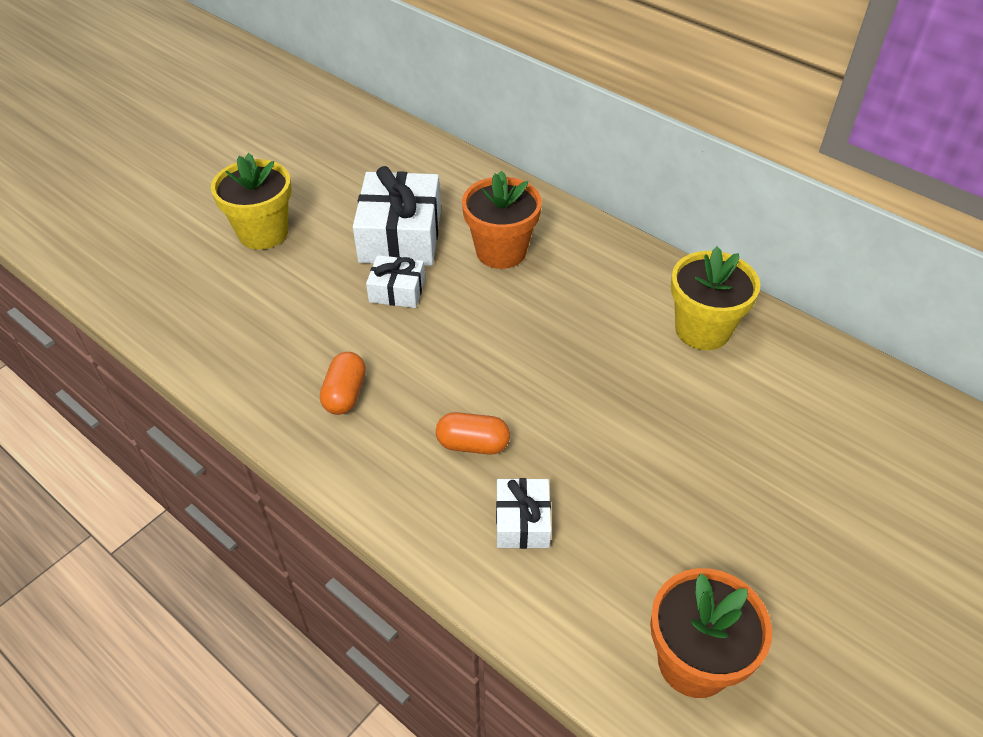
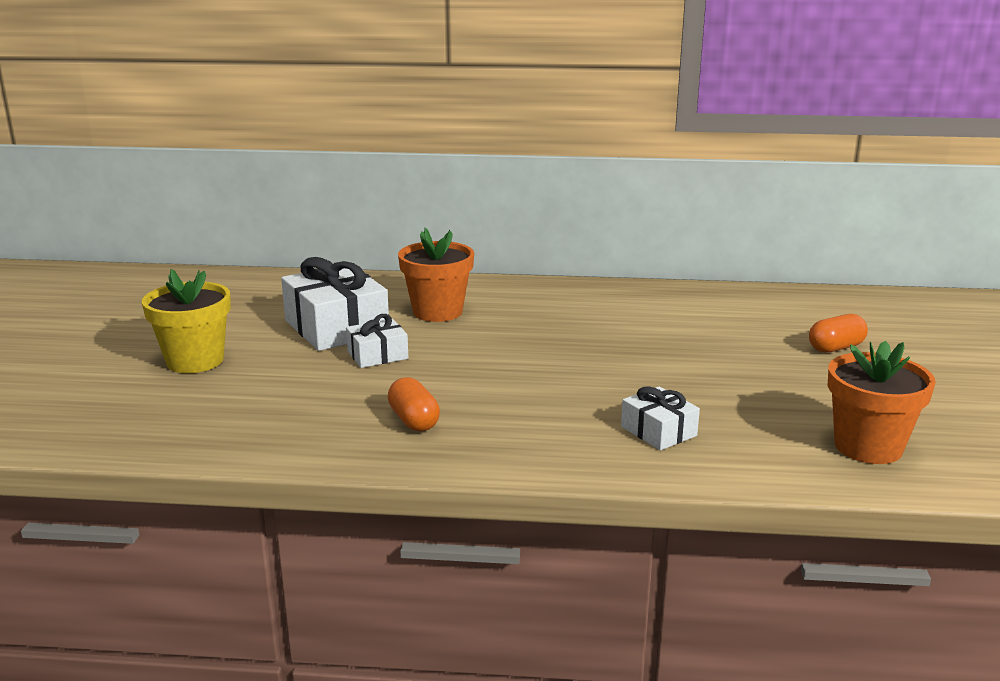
camera: 35 degrees left, 25 degrees down
(473, 444) = (562, 409): orange capsule -> orange capsule (836, 348)
(702, 330) = (644, 305): yellow flower pot -> none

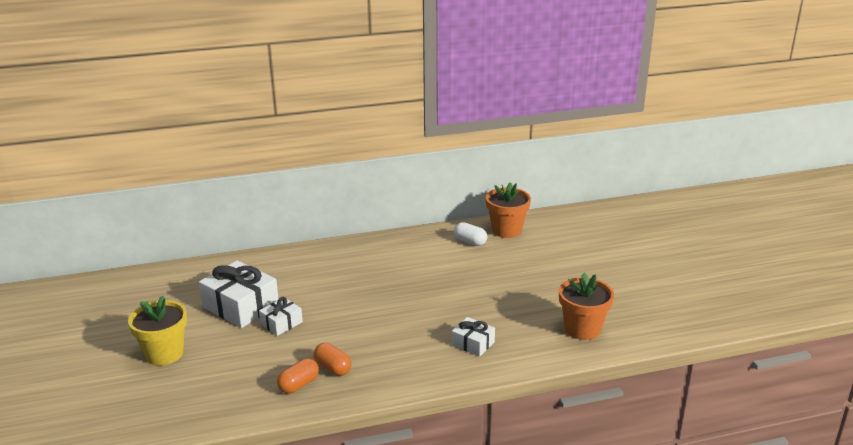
camera: 20 degrees left, 5 degrees up
(437, 312) = (299, 280): orange flower pot -> orange flower pot (506, 230)
(723, 307) = (470, 242): none -> white capsule
(836, 348) = (543, 261): orange capsule -> orange capsule (299, 385)

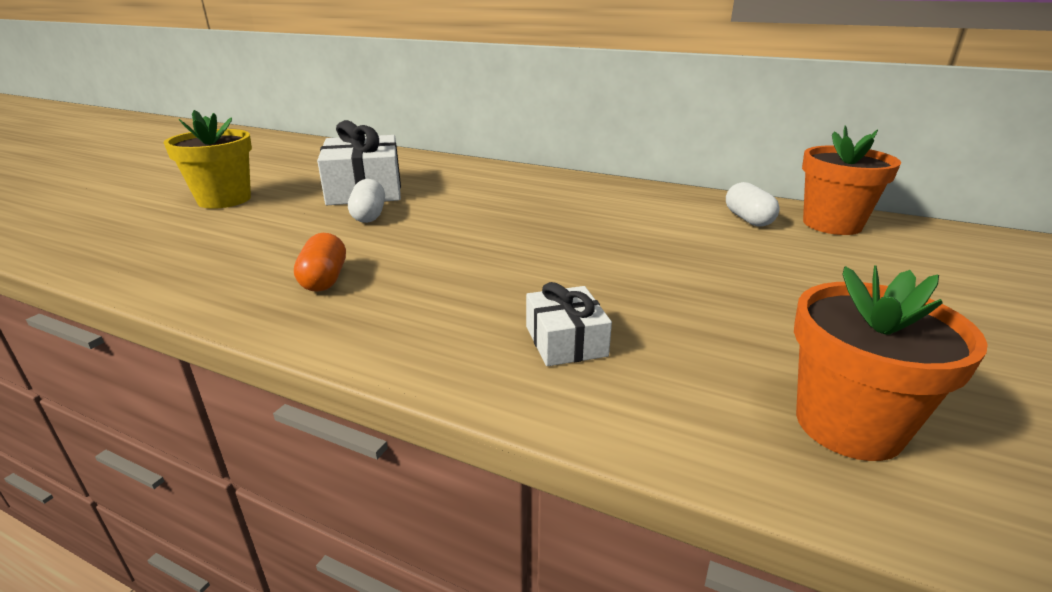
camera: 40 degrees right, 0 degrees up
(281, 323) = (369, 215): white gift -> white capsule
(299, 385) = (254, 279): orange capsule -> none

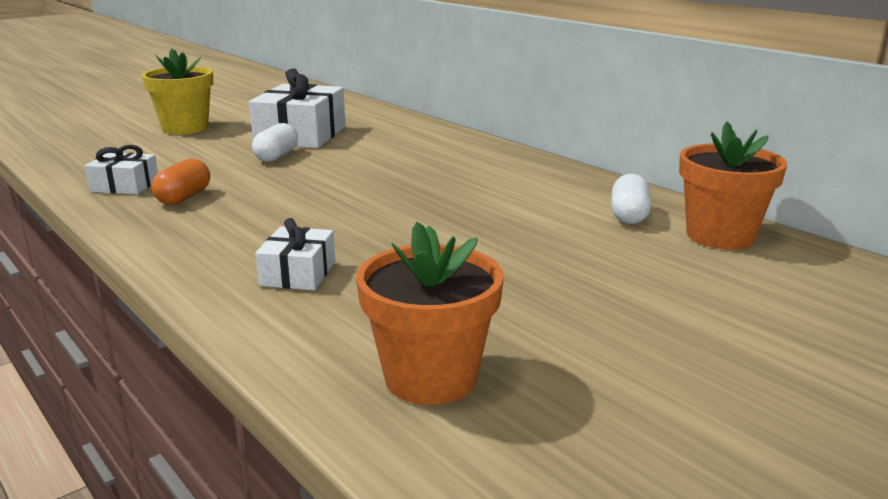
camera: 25 degrees right, 5 degrees down
(232, 279) = (125, 186): none -> white gift

